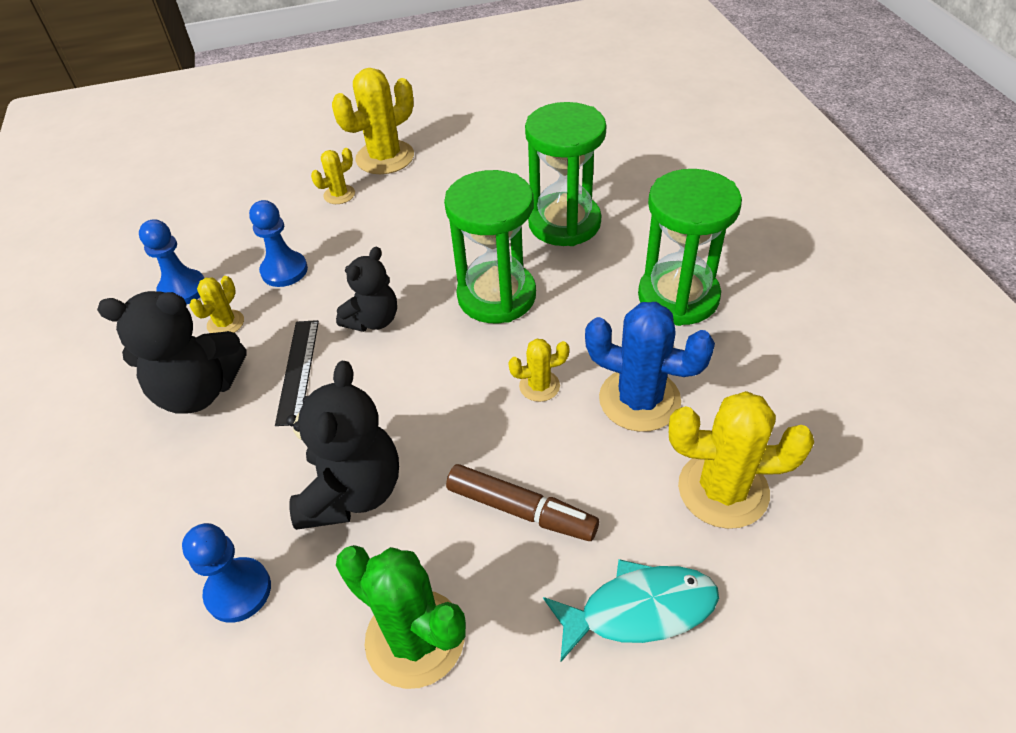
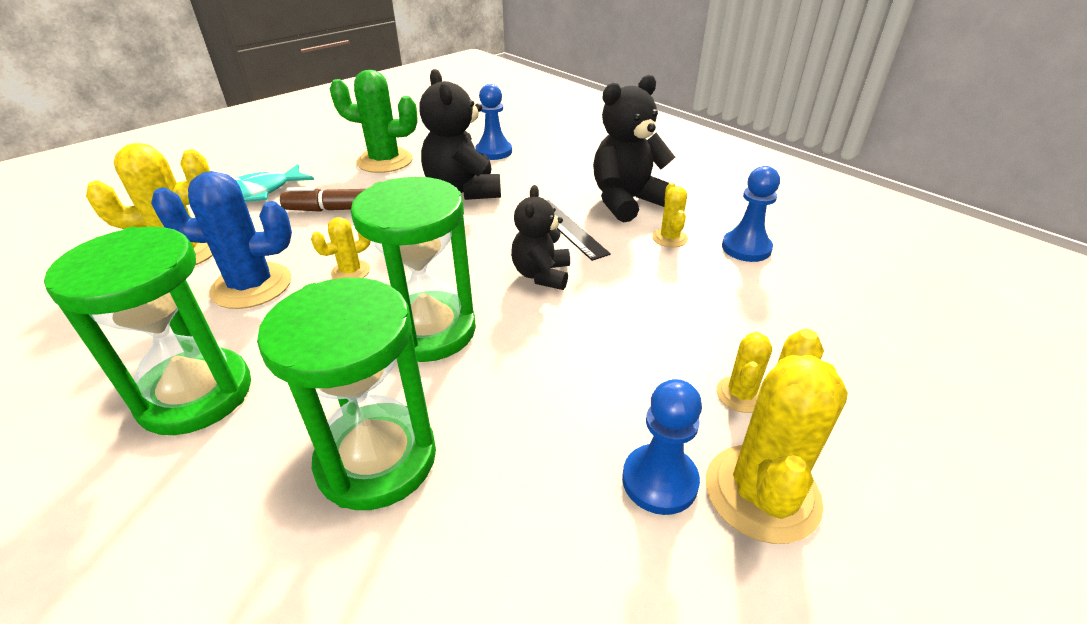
camera: 150 degrees right, 10 degrees down
(284, 271) = (679, 288): blue pawn -> blue pawn (659, 481)

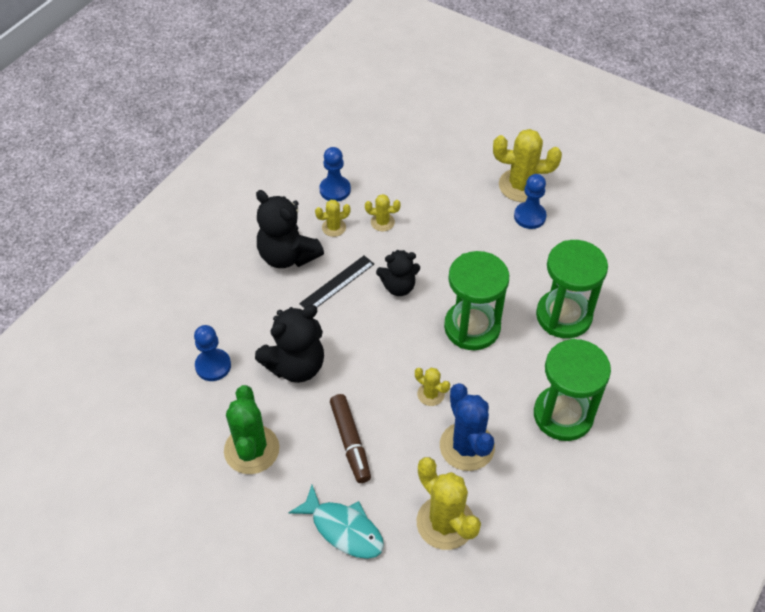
camera: 105 degrees left, 15 degrees up
(741, 394) = (468, 192): yellow cactus -> yellow cactus (382, 222)

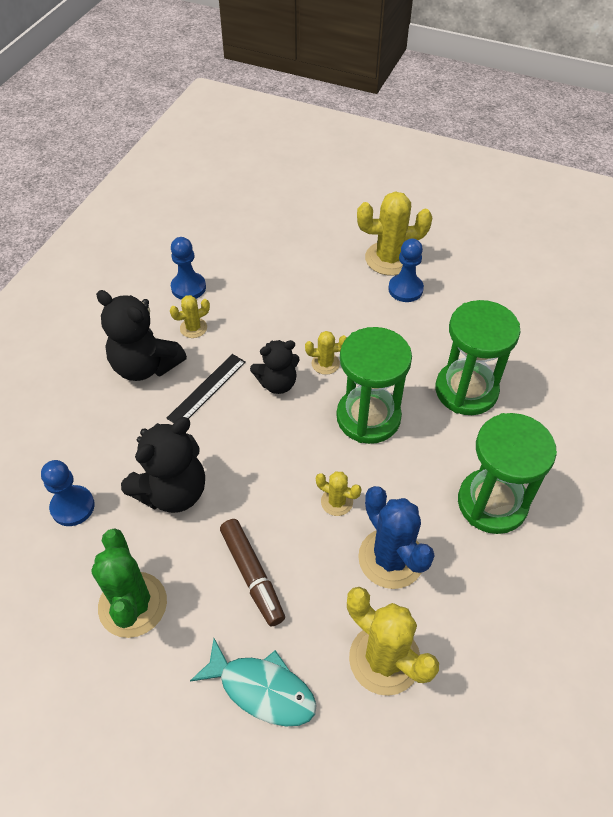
camera: 10 degrees left, 0 degrees up
(382, 222) = (247, 315): yellow cactus -> yellow cactus (325, 363)

